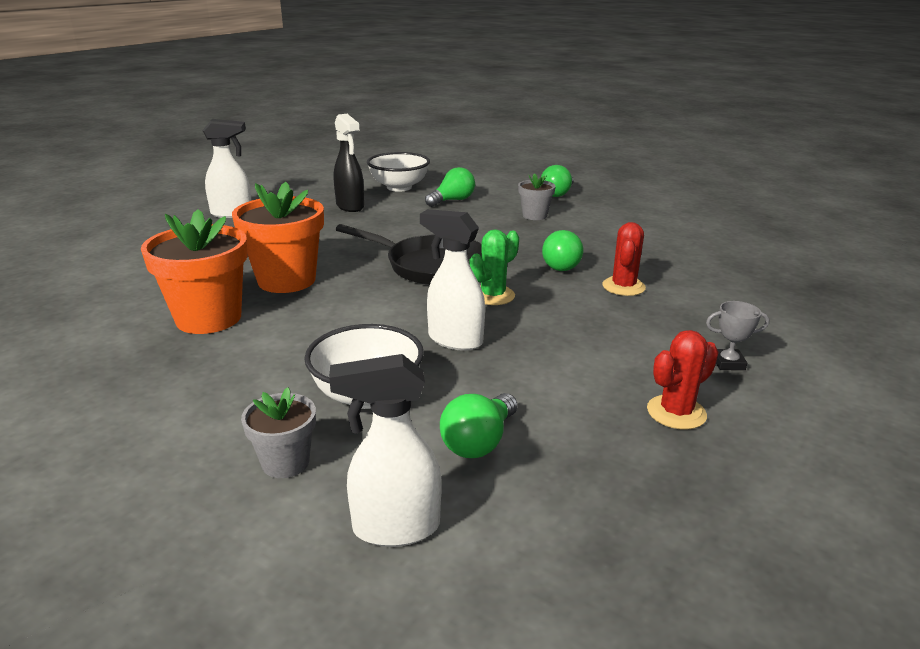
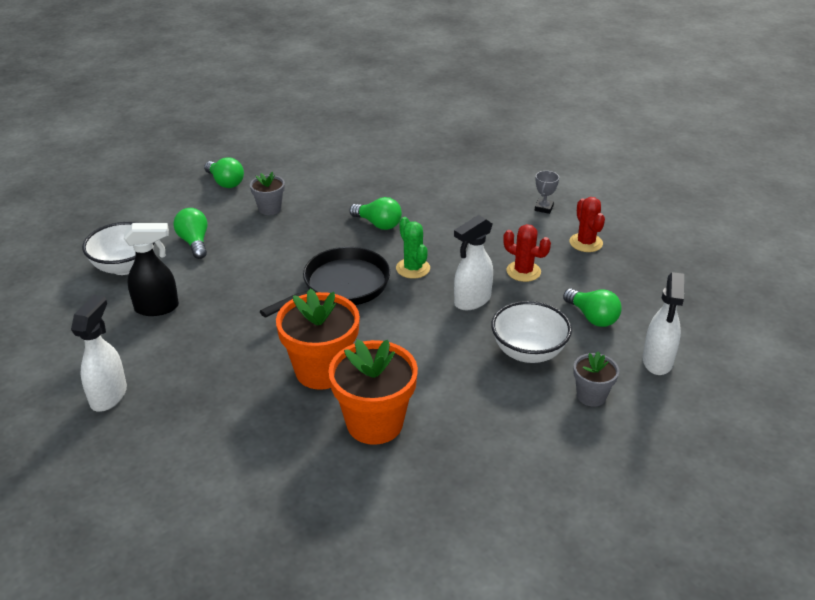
camera: 70 degrees left, 10 degrees up
(623, 287) = (429, 210): red cactus -> red cactus (523, 271)

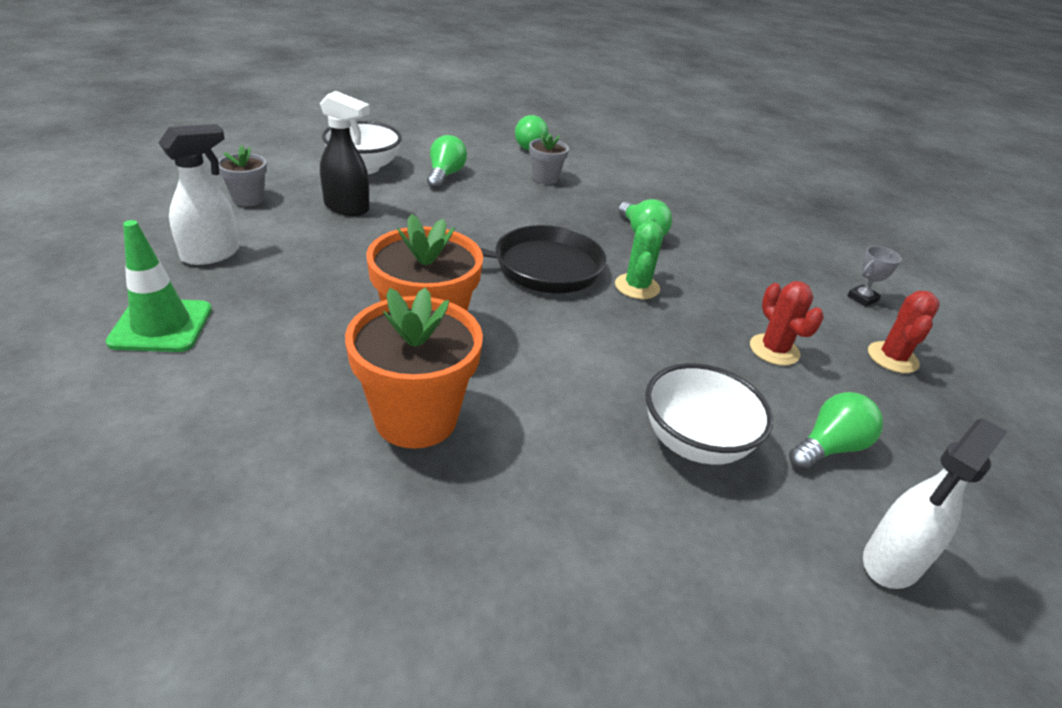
camera: 30 degrees right, 0 degrees up
(149, 460) = (161, 326): none -> green traffic cone
(471, 301) = (675, 349): white spray bottle -> none
(591, 396) = (738, 551): grey flower pot -> grey flower pot (248, 199)
(592, 317) = (829, 447): green light bulb -> green light bulb turned 120 degrees counterclockwise

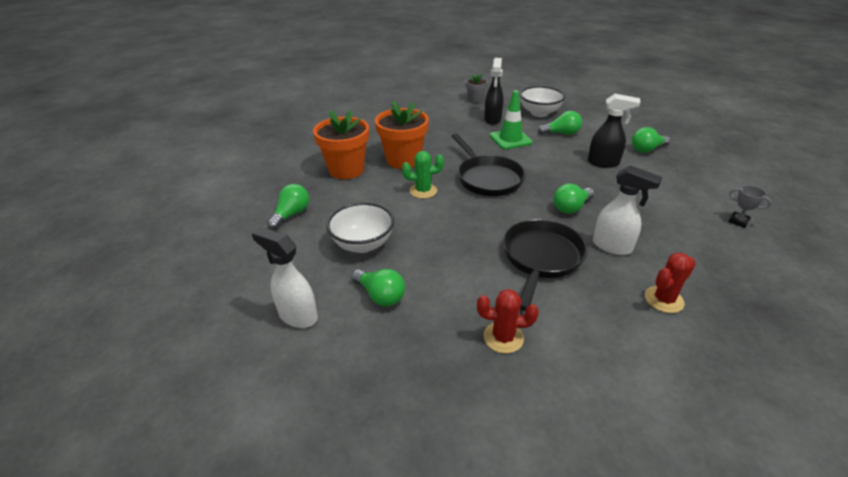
camera: 80 degrees right, 0 degrees up
(161, 326) = (373, 113): green traffic cone -> green traffic cone (510, 139)
(211, 254) = (425, 106): white spray bottle -> white spray bottle (612, 247)
(545, 178) = (603, 163): grey flower pot -> black spray bottle
(567, 539) = (291, 214): none -> green light bulb
(637, 287) = (498, 212): green cactus -> green cactus (423, 191)
(745, 287) = (541, 258): none -> black pan
(774, 350) = (469, 273): red cactus -> red cactus (663, 300)
(862, 298) = (585, 326): grey trophy -> grey trophy (738, 221)

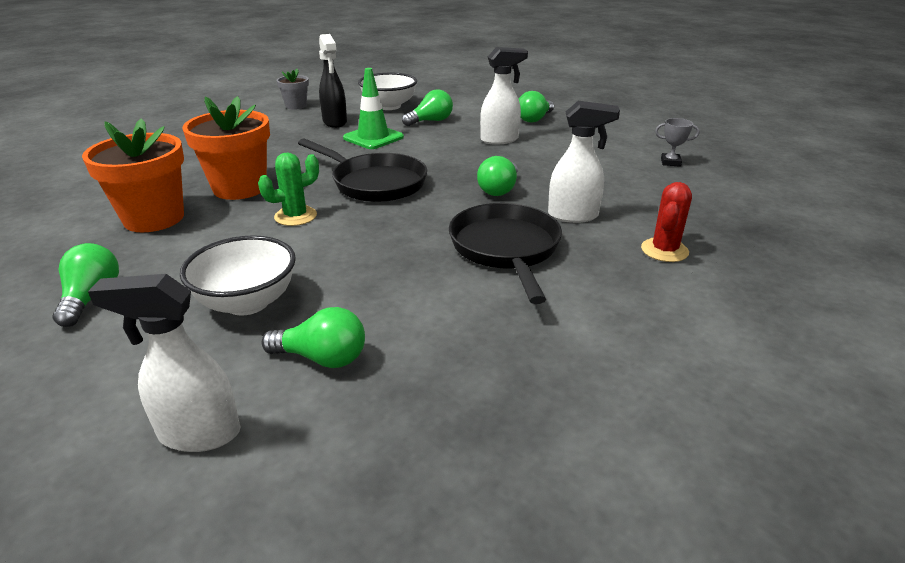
camera: 30 degrees left, 5 degrees down
(503, 337) = (528, 348): red cactus -> none
(603, 163) = (500, 140): black spray bottle -> white spray bottle

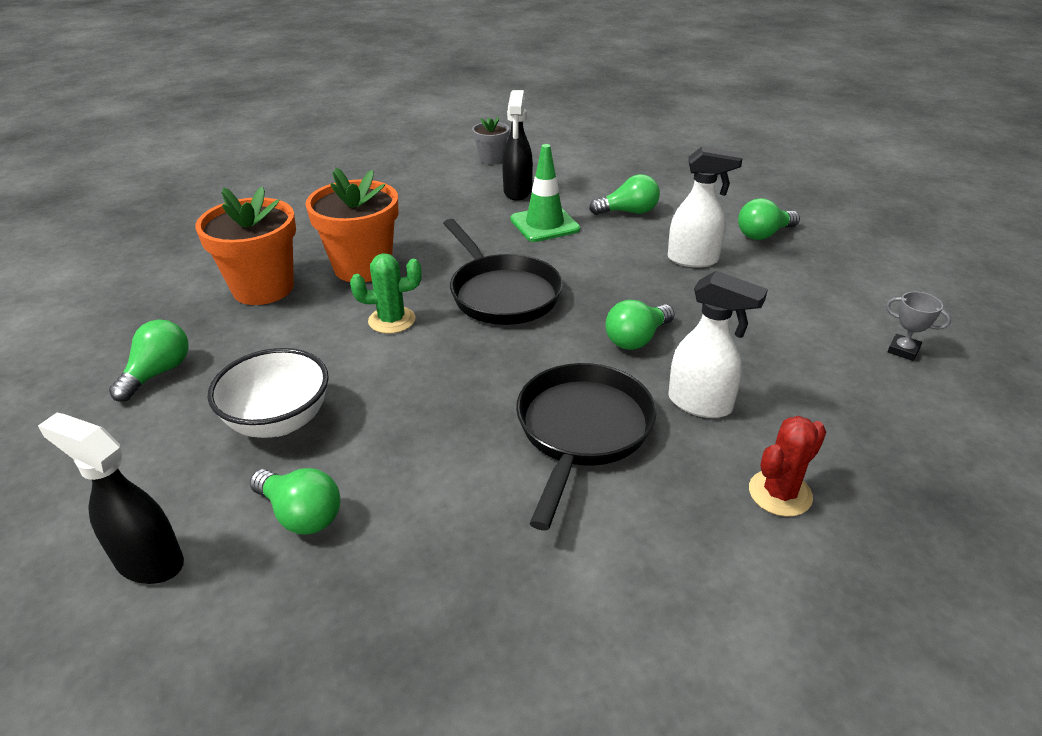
camera: 25 degrees right, 5 degrees up
(198, 433) = (148, 561): white spray bottle -> black spray bottle
(389, 106) = (595, 178): white bowl -> none

